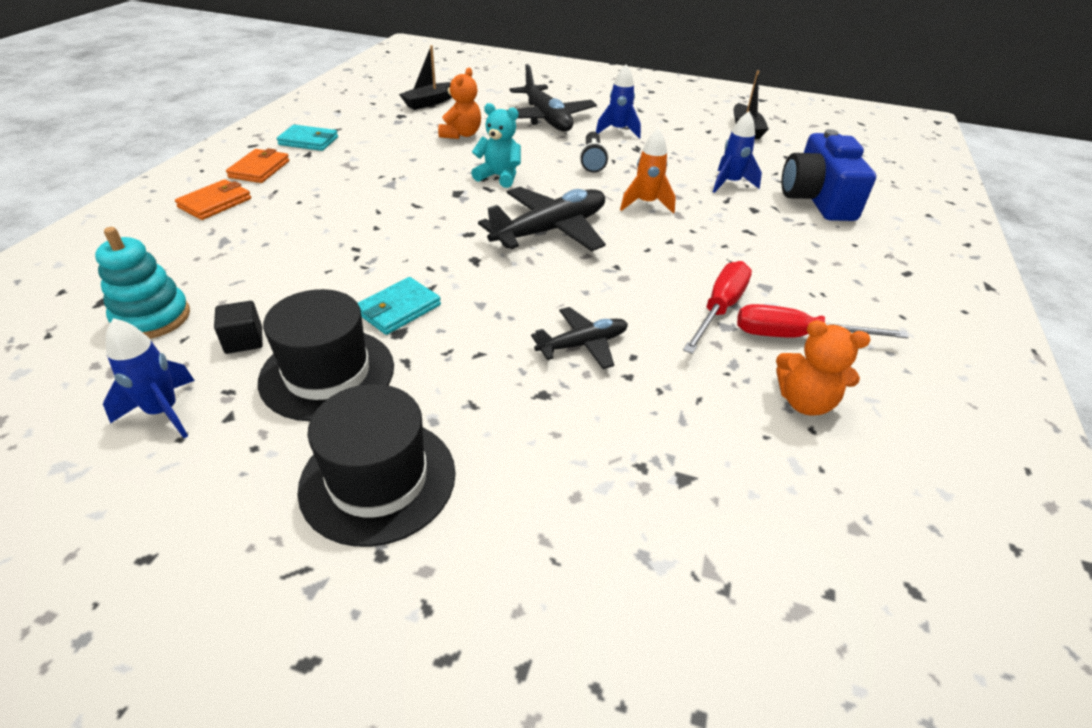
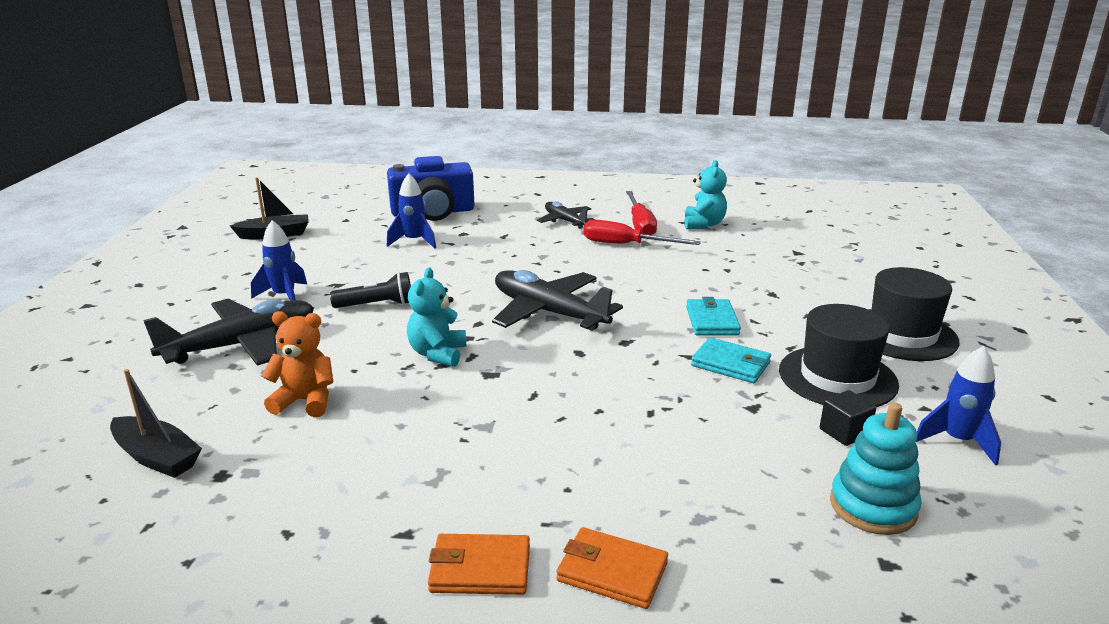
camera: 100 degrees left, 15 degrees down
(309, 141) = (350, 550): turquoise wallet -> turquoise wallet (712, 321)
(583, 344) = (707, 285): black plane -> black plane (565, 221)
(646, 204) = (472, 274): orange rocket -> none
(805, 402) = (703, 224): orange teddy bear -> turquoise teddy bear

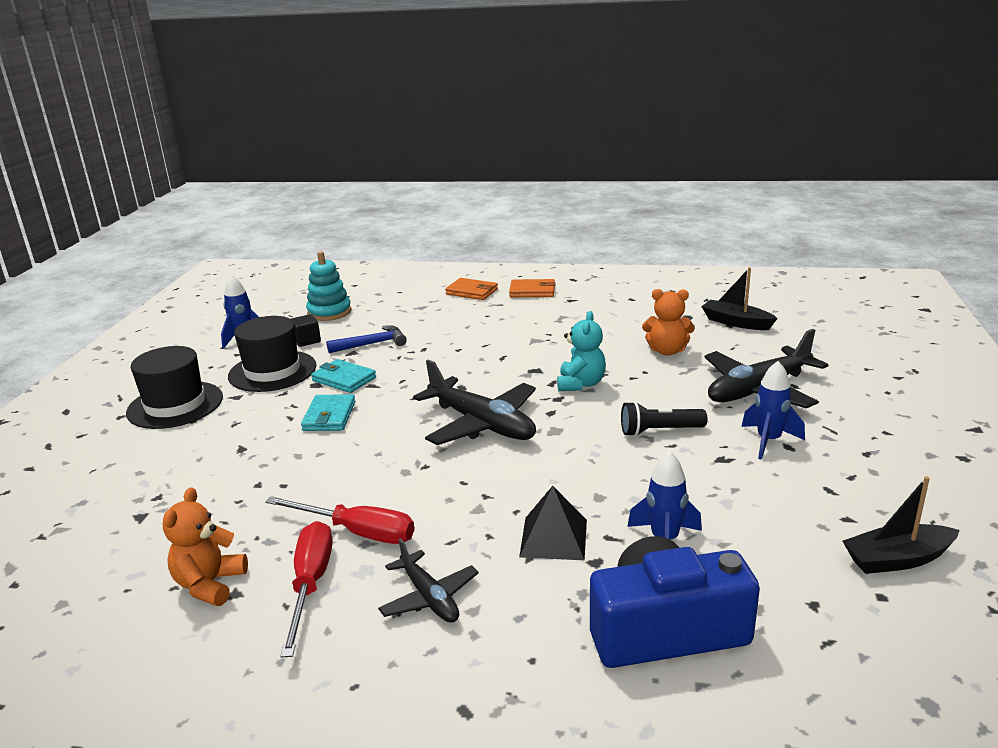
camera: 175 degrees left, 0 degrees up
(488, 242) = (554, 538): none -> black pyramid
(703, 224) = (210, 584): turquoise teddy bear -> orange teddy bear
(734, 423) = (372, 344): none -> blue hammer

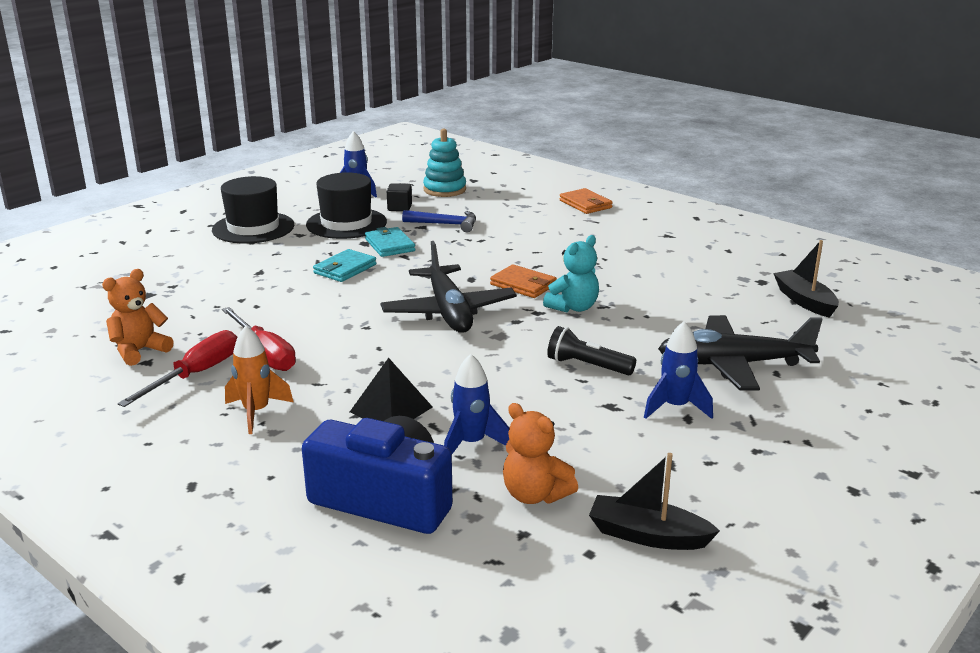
camera: 30 degrees right, 0 degrees up
(429, 598) = (256, 412): black plane -> orange rocket
(532, 291) = (641, 218): orange wallet -> orange wallet (523, 285)
(667, 351) = (694, 305): orange teddy bear -> orange teddy bear (535, 495)

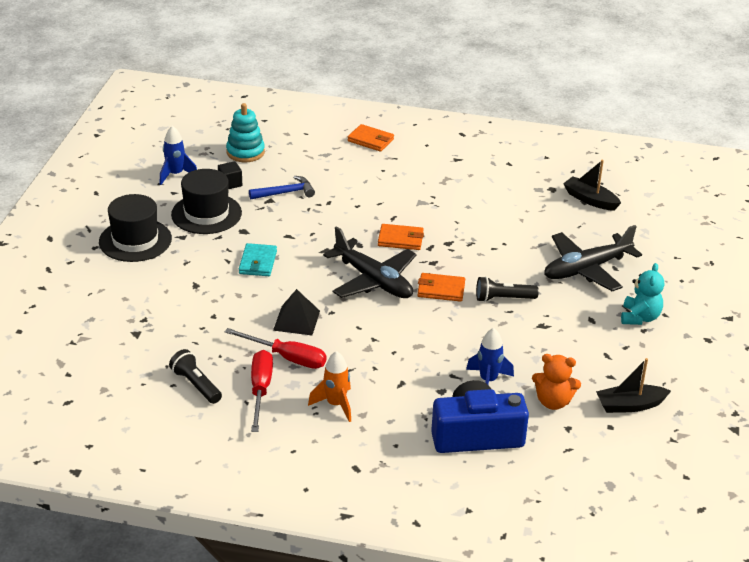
camera: 30 degrees left, 10 degrees up
(139, 351) = (196, 385): orange teddy bear -> black flashlight
(389, 245) = (265, 228): turquoise wallet -> none
(391, 409) = (417, 373): black pyramid -> black pyramid (296, 320)
(518, 338) = (441, 290): none -> orange wallet
(573, 307) = (452, 250): turquoise teddy bear -> turquoise teddy bear (640, 317)
(675, 407) = (579, 314): blue rocket -> none

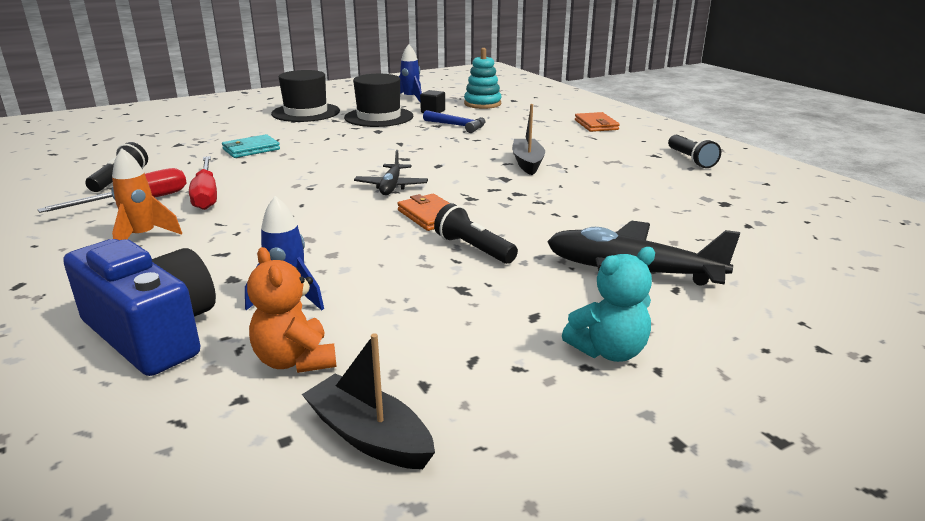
camera: 50 degrees right, 10 degrees down
(258, 262) = (341, 146): turquoise wallet -> turquoise wallet (251, 149)
(296, 320) = (274, 181): black pyramid -> none
(373, 280) = (391, 186): black plane -> black plane, size x0.57
(400, 239) = (479, 175): orange wallet -> none
(482, 153) = (691, 160): none -> black flashlight
(590, 200) = (761, 227): black boat -> black boat (527, 163)

